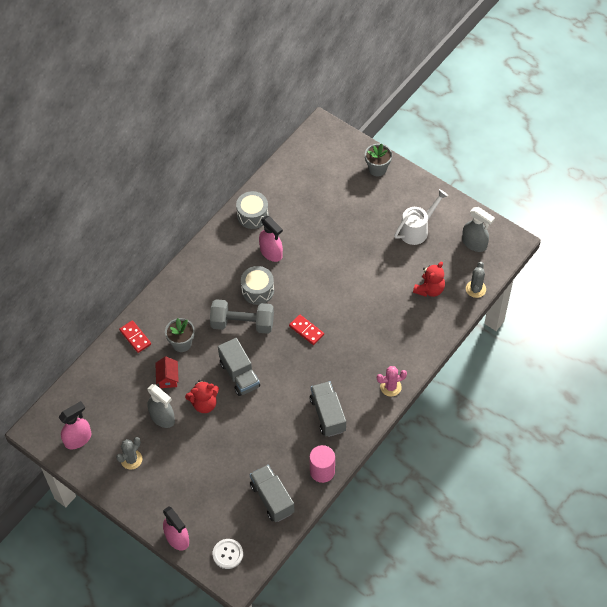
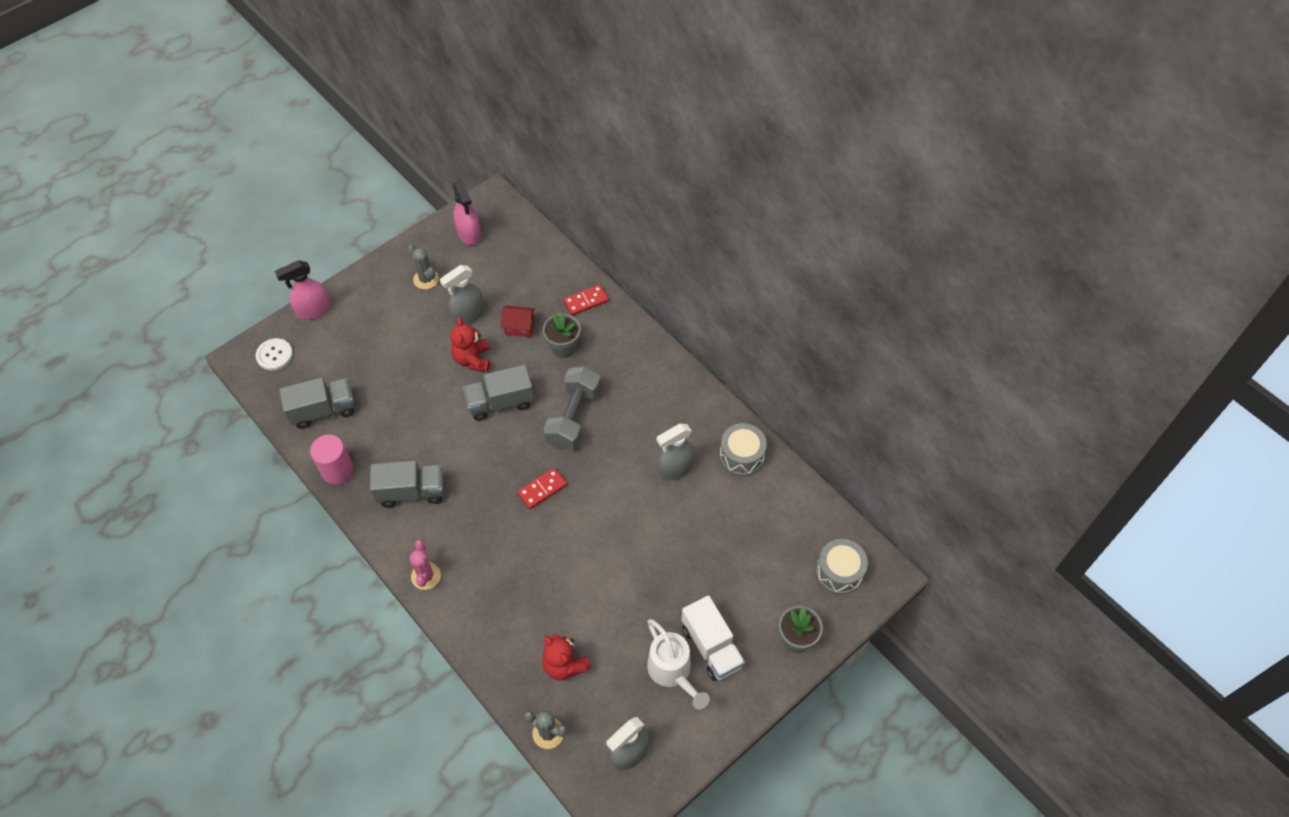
camera: 100 degrees right, 0 degrees up
(258, 290) = (619, 442): grey drum -> grey drum (839, 572)
(271, 252) = (675, 468): pink spray bottle -> grey spray bottle
(394, 212) = (711, 646): none -> white truck

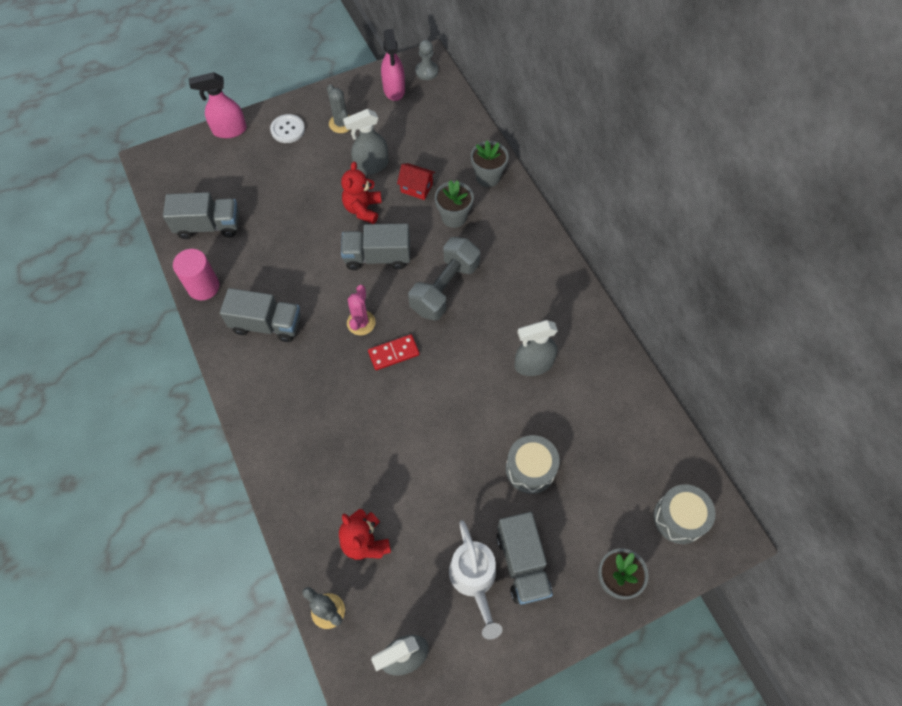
camera: 15 degrees right, 5 degrees up
(274, 355) = (181, 164): white button -> white button (287, 129)
(426, 576) = (255, 412): pink cactus -> pink cactus (361, 323)
(496, 208) = (426, 71): none -> grey pawn
(585, 301) = (488, 177): red domino -> grey flower pot
(711, 646) = (522, 563): white truck -> grey truck
(741, 456) = (605, 368): grey drum -> grey drum (530, 469)

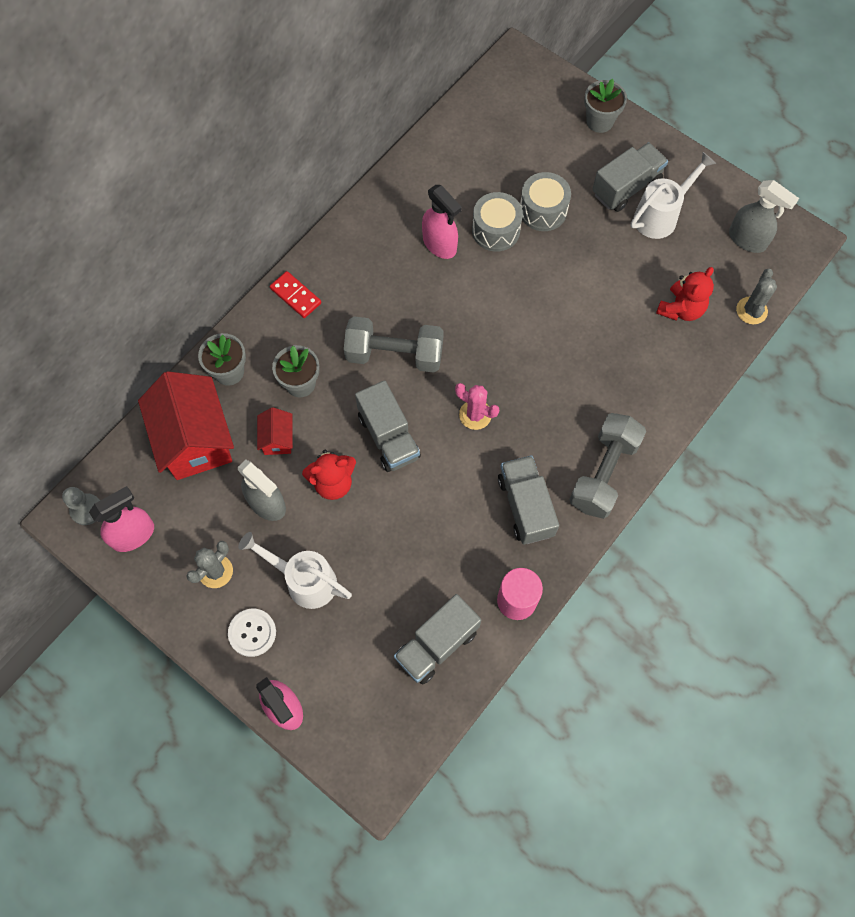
camera: 115 degrees left, 5 degrees up
(208, 226) = (437, 644): grey truck -> grey truck turned 105 degrees counterclockwise
(257, 393) = (603, 473): none -> grey dumbbell
(303, 168) = (304, 580): none -> white watering can
(361, 323) = (475, 415): pink cactus -> pink cactus turned 45 degrees clockwise
(393, 353) = (492, 369): red domino -> red domino (295, 296)
(443, 141) = (195, 440): none -> red house
(533, 364) = (440, 244): grey spray bottle -> pink spray bottle
(679, 518) = (523, 94): grey drum -> grey drum (496, 230)

